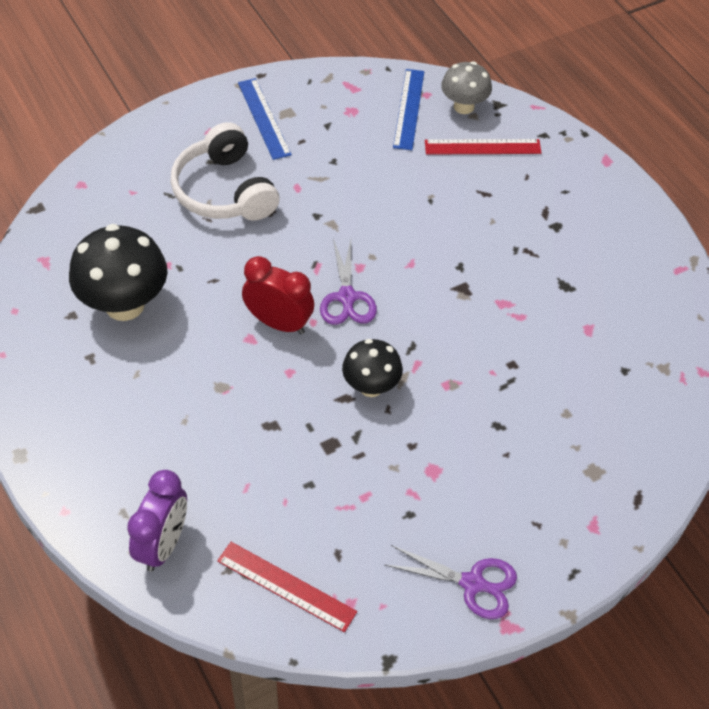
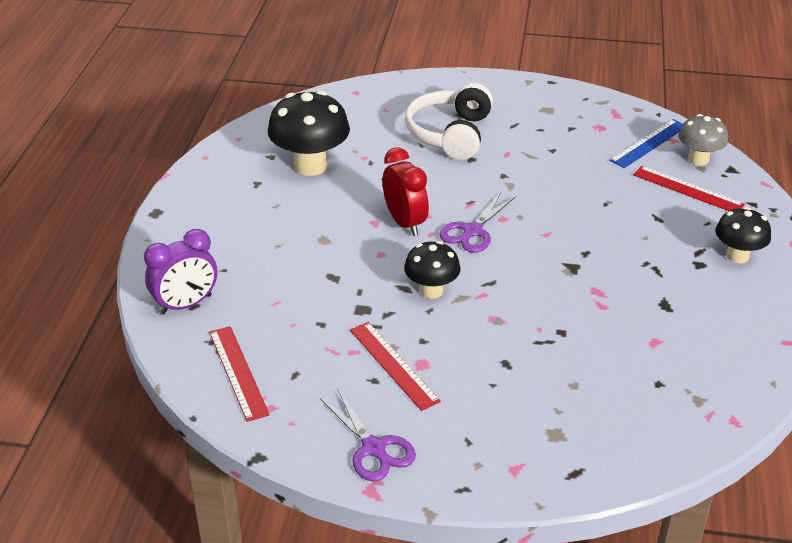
camera: 40 degrees right, 15 degrees down
(264, 118) = (525, 106): blue ruler -> none
(411, 487) = (393, 365): none -> red ruler
(577, 200) = (737, 256): none -> black mushroom

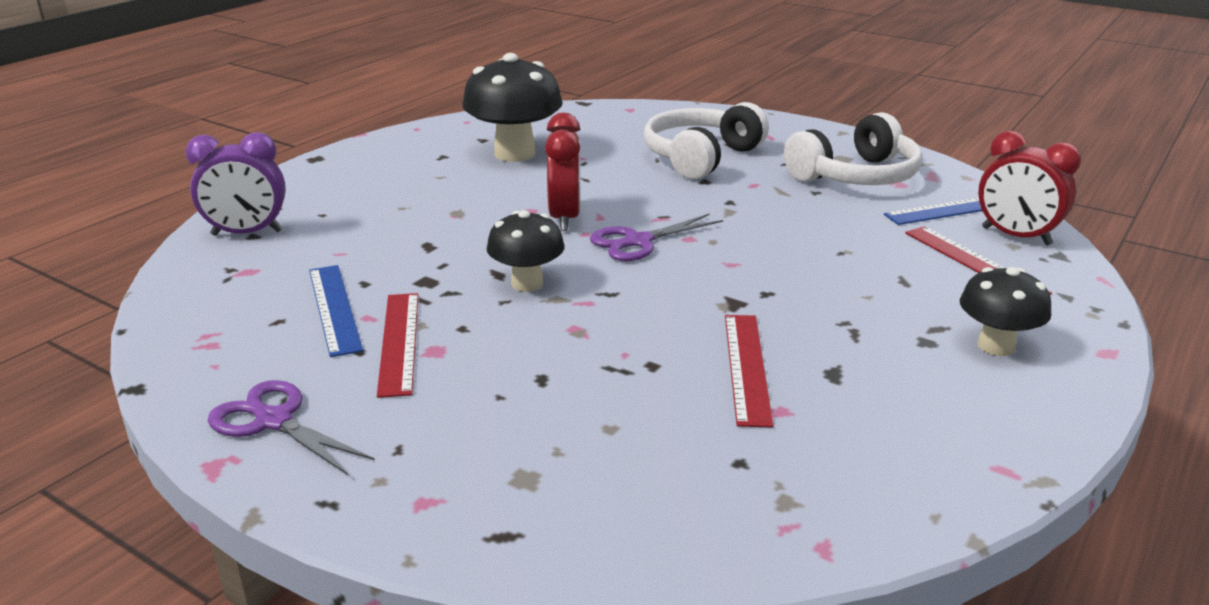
camera: 25 degrees right, 10 degrees down
(238, 372) = (221, 303): red ruler -> red ruler (747, 367)
(323, 352) = (334, 308): none -> blue ruler
(374, 449) = (273, 420): purple scissors -> purple scissors turned 135 degrees clockwise
(568, 127) = (856, 176): none -> white headphones
(698, 159) = (1016, 236): grey mushroom -> red clock

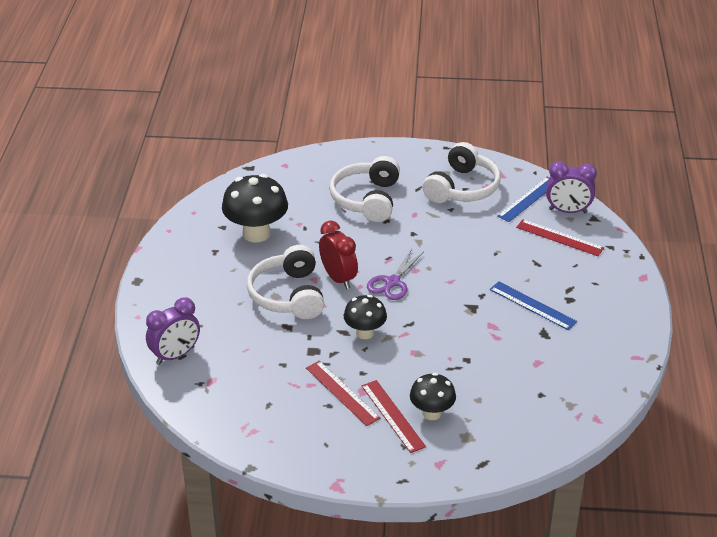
camera: 30 degrees left, 10 degrees up
(273, 420) = (335, 456): purple scissors -> none
(334, 308) = (287, 386): blue ruler -> blue ruler (532, 305)
(474, 216) = (288, 295): none -> white headphones
(747, 367) = (507, 344): red ruler -> red ruler (393, 416)
(995, 346) = (598, 291): black mushroom -> black mushroom (432, 413)
(1016, 236) = (568, 211): red clock -> purple clock

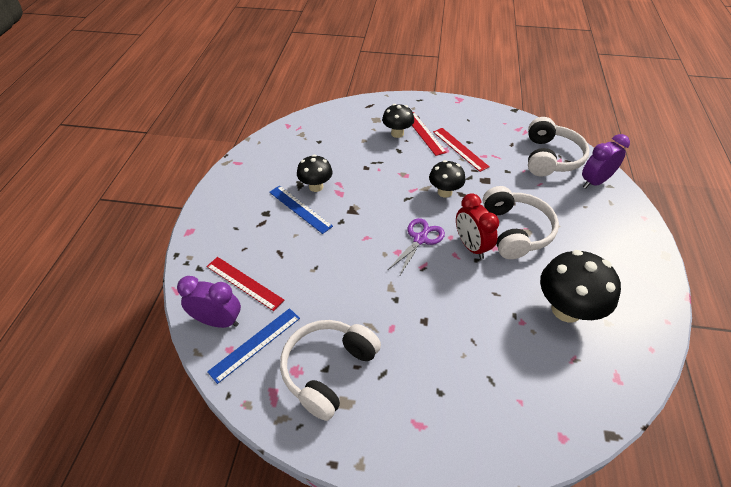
camera: 175 degrees left, 10 degrees up
(367, 199) = (446, 357): white headphones -> white headphones (550, 158)
(523, 331) = (316, 186): none -> black mushroom

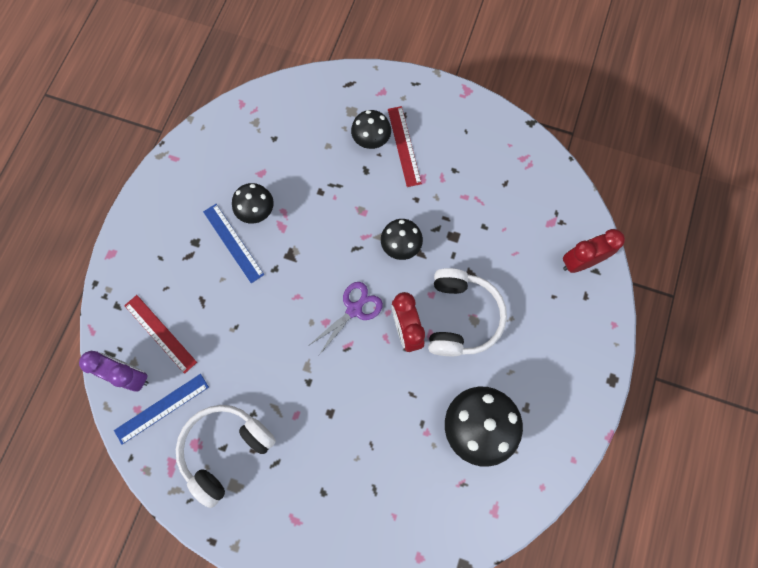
camera: 10 degrees right, 25 degrees up
(460, 149) = (439, 180): red ruler -> none
(550, 158) = (544, 214): white headphones -> none
(594, 182) = (580, 262): purple clock -> red clock

